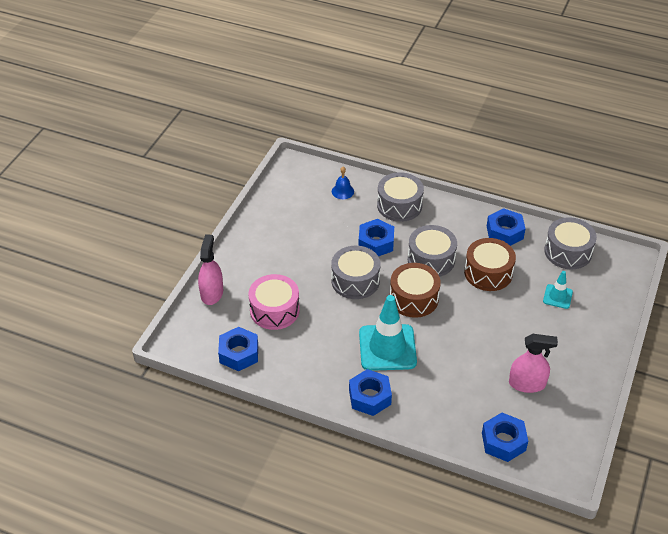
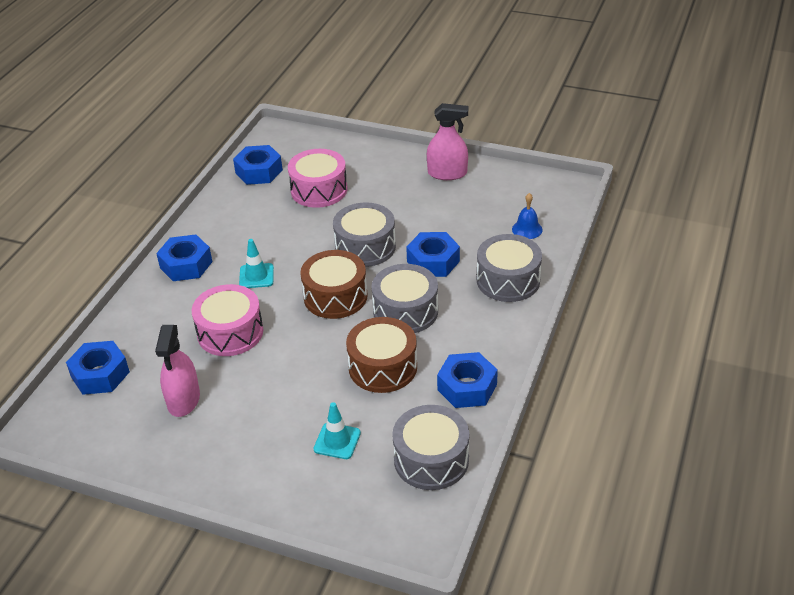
camera: 90 degrees right, 5 degrees down
(212, 293) = (345, 147): pink spray bottle -> pink spray bottle (447, 173)
(387, 348) = (256, 276): turquoise traffic cone -> turquoise traffic cone, size x0.50
(454, 360) = (230, 332): none -> pink drum

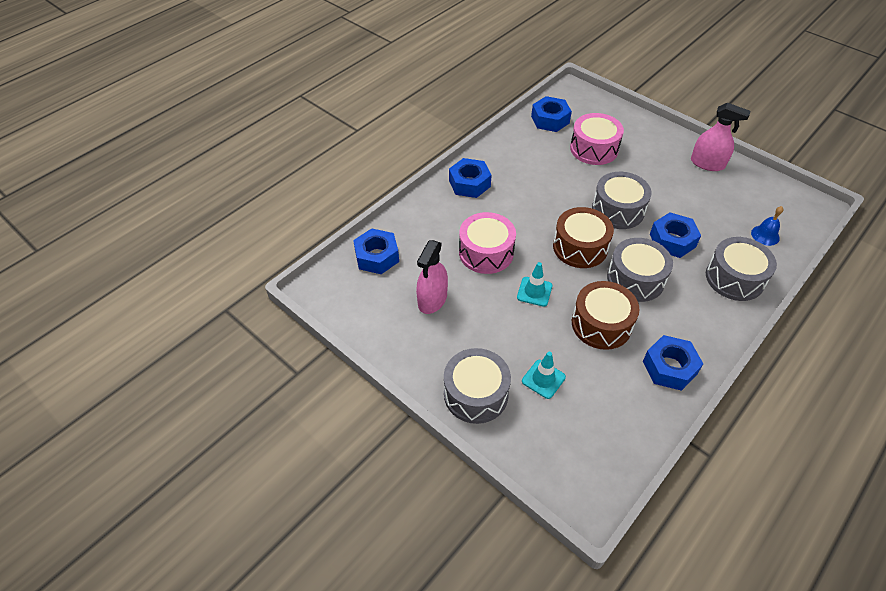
camera: 20 degrees right, 10 degrees up
(256, 276) = (521, 209): turquoise traffic cone -> turquoise traffic cone (534, 291)
(431, 459) = (618, 425): grey drum -> grey drum (476, 394)

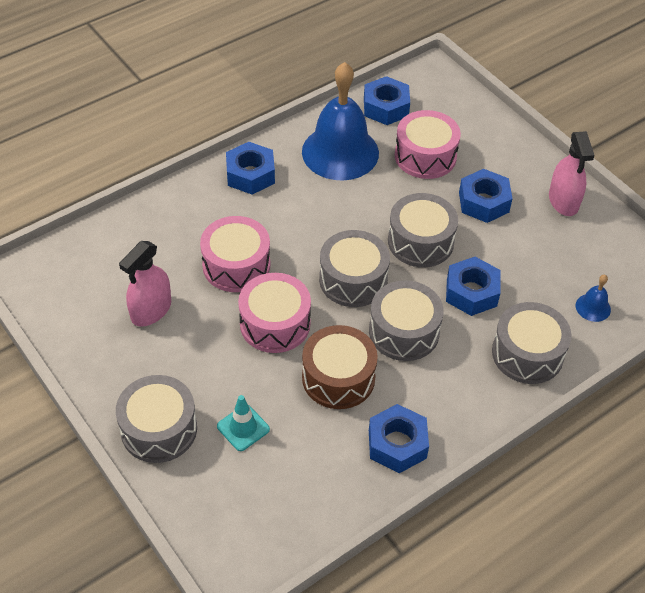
camera: 10 degrees right, 0 degrees up
(377, 256) = (105, 246): blue nut -> blue nut (483, 202)
(530, 156) = (340, 152): none -> blue bell
(534, 291) = (275, 324): turquoise traffic cone -> pink drum
(580, 247) = (353, 280): brown drum -> grey drum
(707, 163) = (563, 201): pink spray bottle -> pink spray bottle turned 45 degrees clockwise

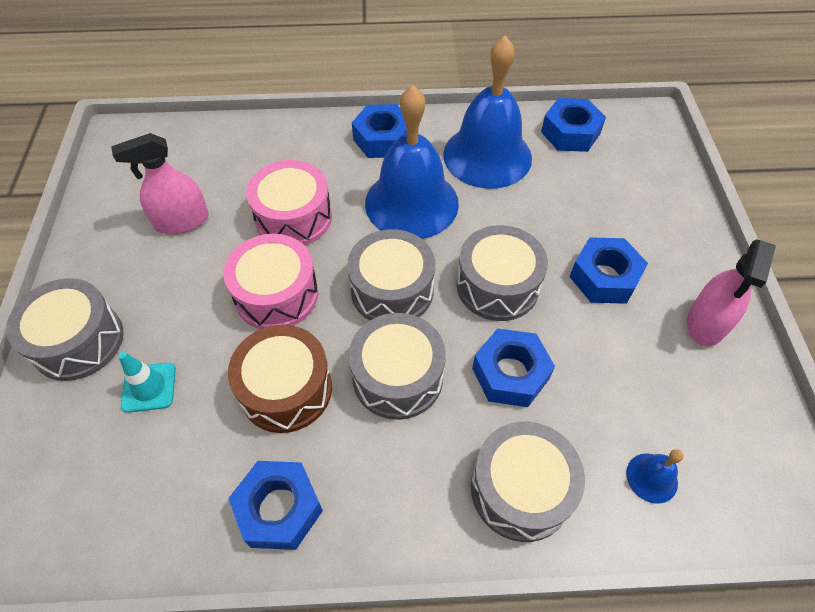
camera: 35 degrees right, 5 degrees up
(314, 213) = (411, 203): none -> blue bell
(425, 156) = (574, 198): pink drum -> none

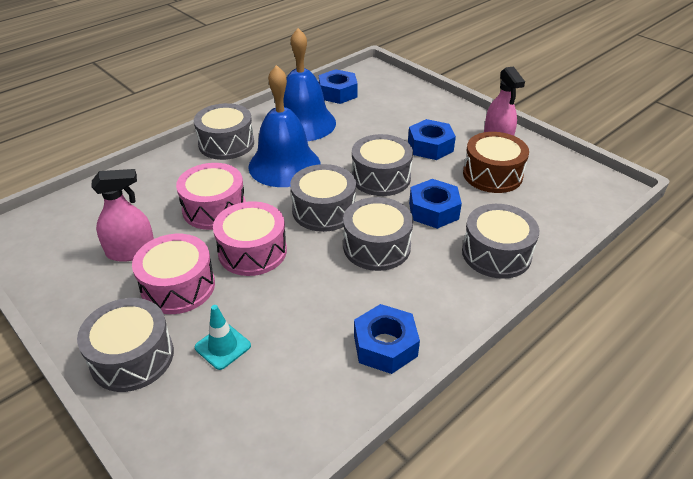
camera: 40 degrees left, 15 degrees down
(179, 290) = (178, 286): none -> pink drum
(182, 221) = (131, 251): pink spray bottle -> pink spray bottle turned 135 degrees counterclockwise
(286, 389) = (318, 291): brown drum -> brown drum (492, 174)
(382, 139) = (226, 143): blue nut -> grey drum
(652, 477) = (545, 212): blue bell -> none

